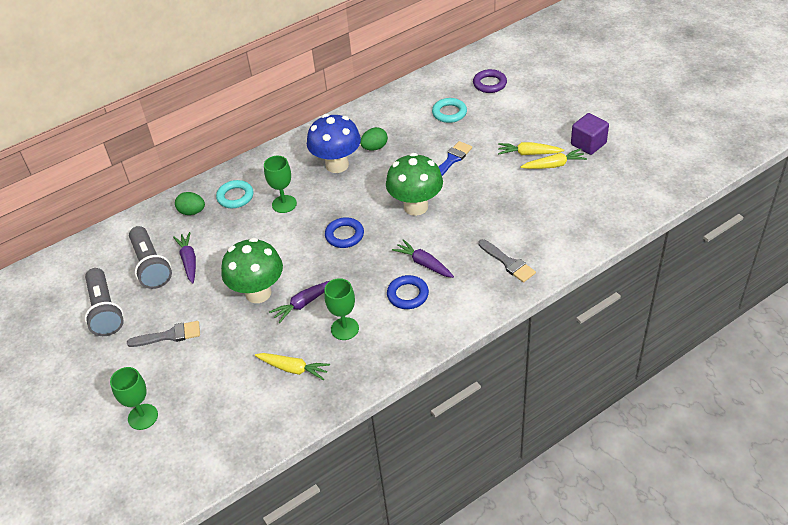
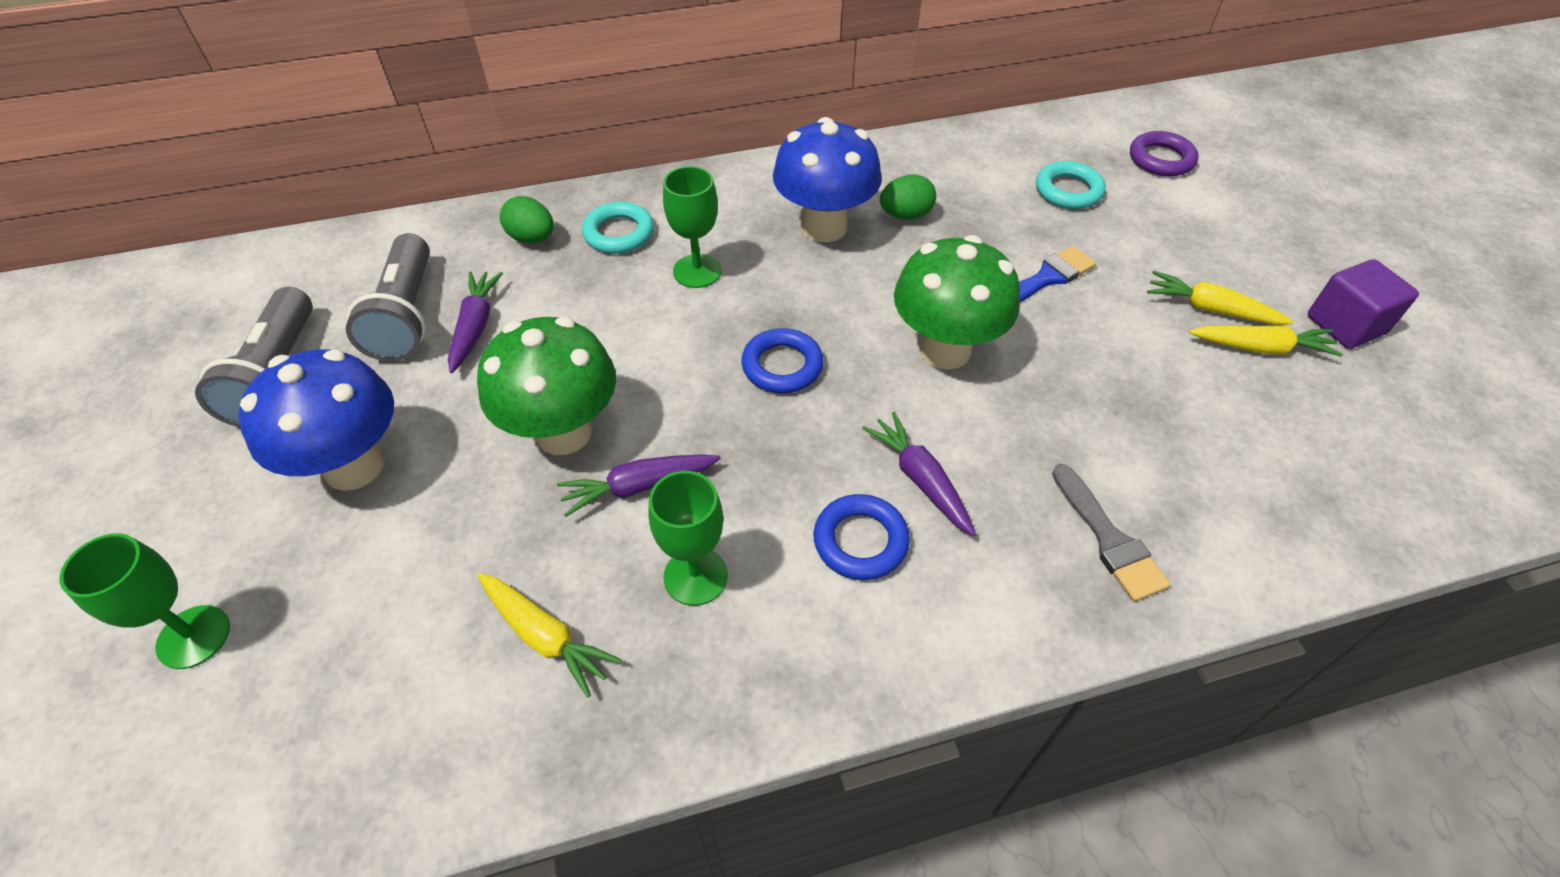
camera: 15 degrees right, 5 degrees up
(169, 335) = (354, 466): grey brush -> blue mushroom

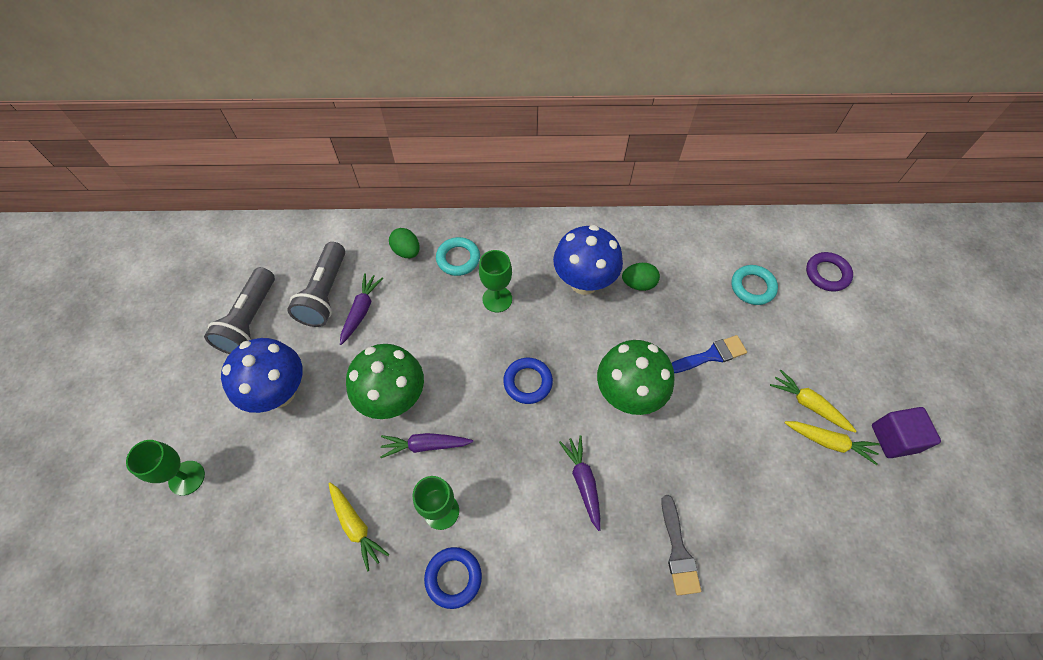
camera: 15 degrees right, 10 degrees up
(860, 541) = (536, 513): blue ring -> blue ring (453, 578)

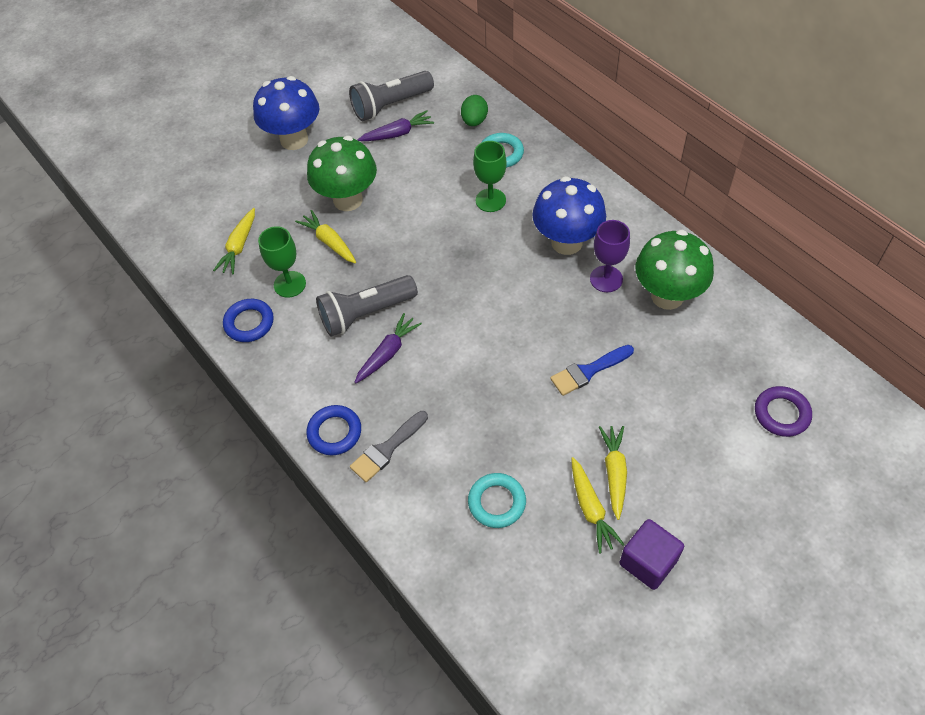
camera: 55 degrees right, 5 degrees down
(186, 478) = (197, 142): green goblet -> none
(250, 320) = (331, 85): grey flashlight -> grey flashlight (366, 313)
(425, 445) = (329, 242): purple carrot -> yellow carrot
(528, 382) = (437, 266): blue ring -> blue ring (334, 432)
(628, 394) = (491, 336): green mushroom -> green mushroom (667, 296)
(638, 284) = (606, 279): green egg -> purple goblet
(710, 355) = (588, 371): blue brush -> blue brush turned 120 degrees clockwise
(752, 287) = (697, 362): turquoise ring -> turquoise ring (497, 502)

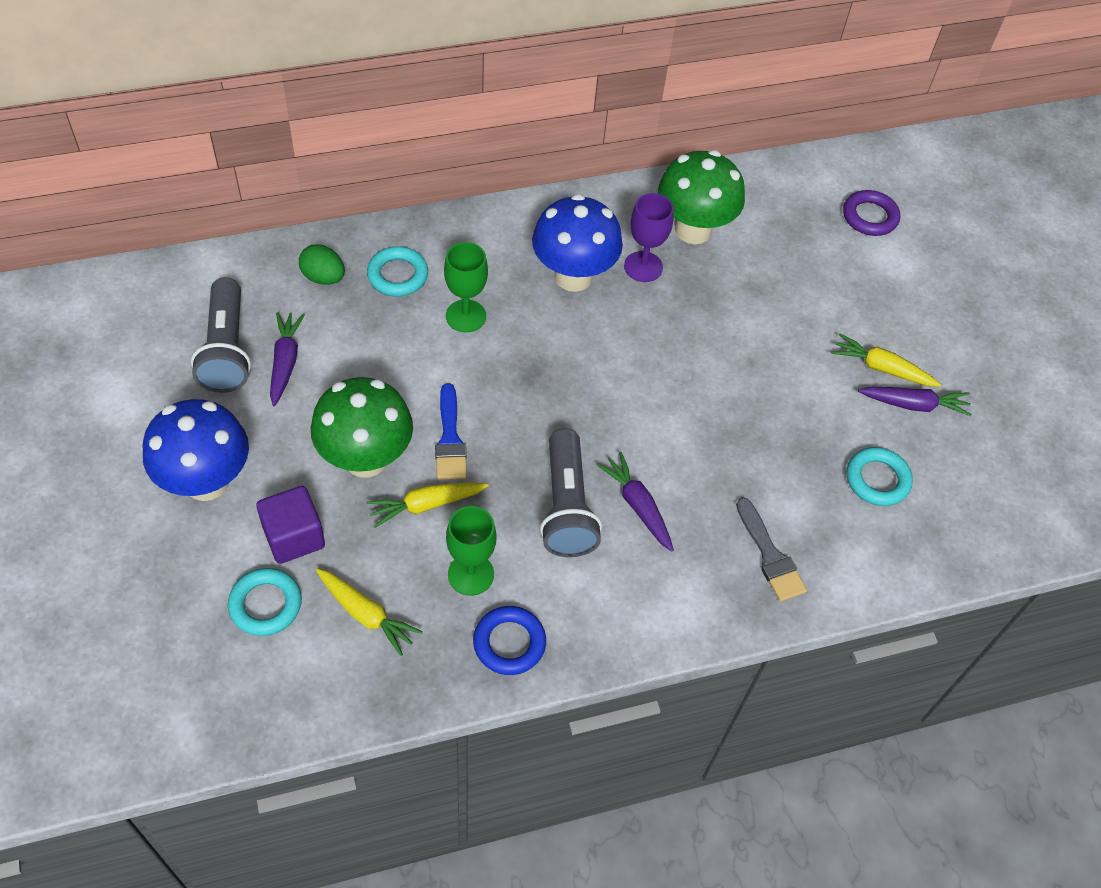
camera: 75 degrees left, 0 degrees up
(226, 200) = (265, 604): none -> turquoise ring
(334, 432) = (724, 601): blue ring -> none
(588, 371) = (753, 334): blue brush -> blue brush (450, 439)
(591, 509) = (914, 405): yellow carrot -> purple carrot
(648, 562) = (985, 386): purple cube -> purple cube (294, 537)

